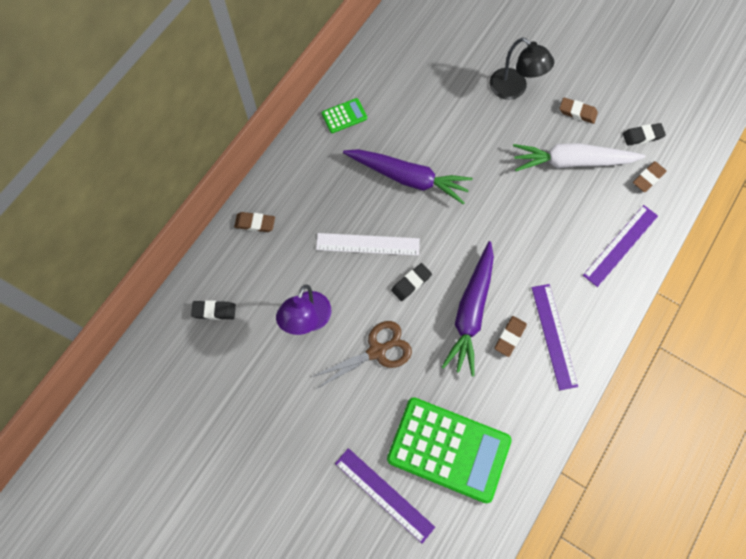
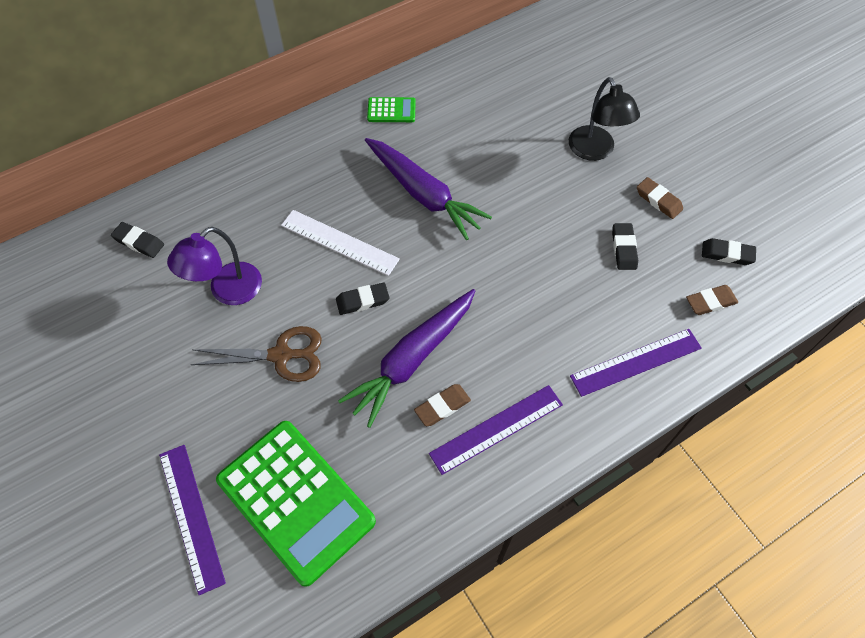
camera: 25 degrees right, 10 degrees down
(255, 223) = (235, 175): brown eraser -> none
(554, 336) = (496, 429): purple ruler -> purple ruler turned 45 degrees clockwise
(572, 161) = (623, 248): white carrot -> black eraser

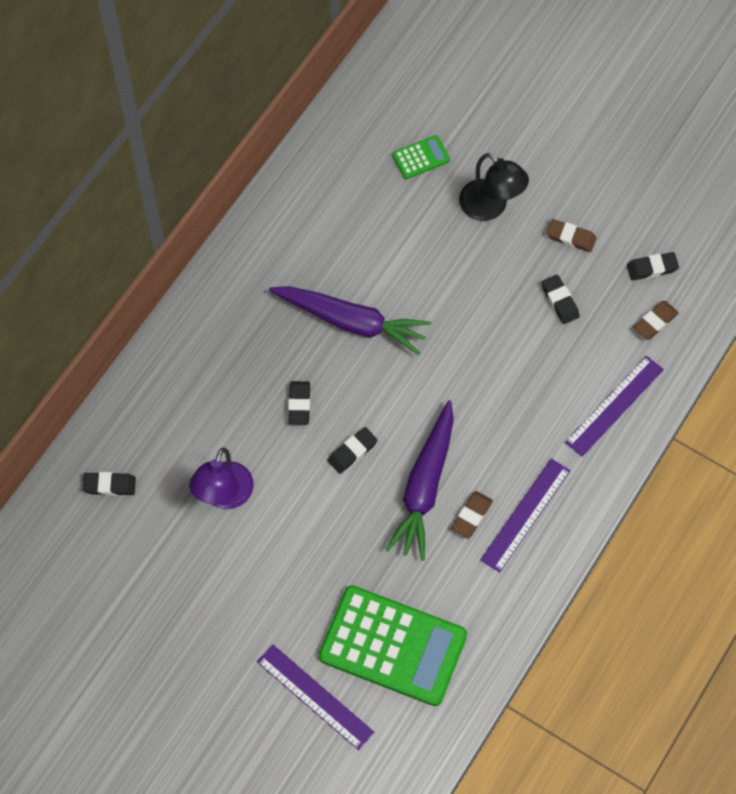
camera: 25 degrees left, 5 degrees up
(282, 355) = (309, 532): brown scissors -> none
(339, 242) = (299, 404): white ruler -> black eraser
(391, 110) = (271, 242): green calculator -> green calculator (421, 157)

